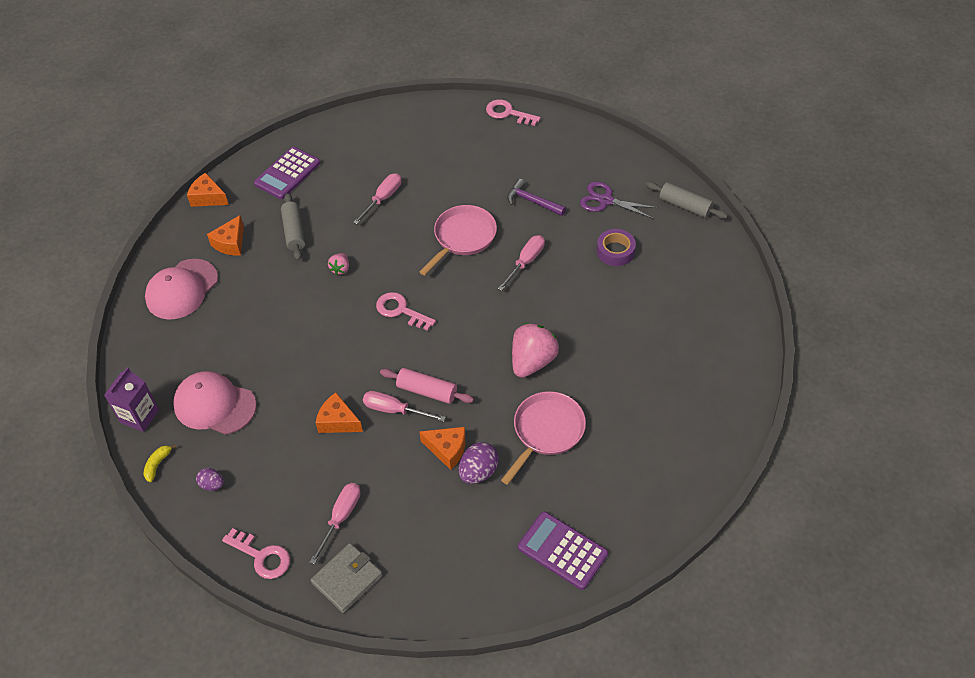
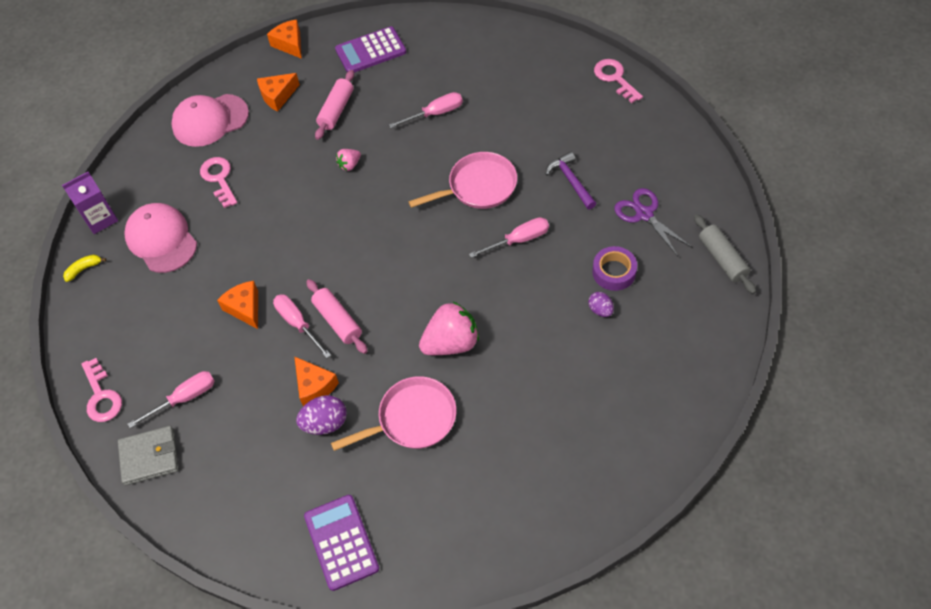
camera: 35 degrees right, 5 degrees up
(212, 485) = (110, 310): purple egg -> purple egg (600, 310)
(294, 232) = (336, 110): grey rolling pin -> pink rolling pin
(401, 310) = (371, 231): pink key -> pink key (219, 179)

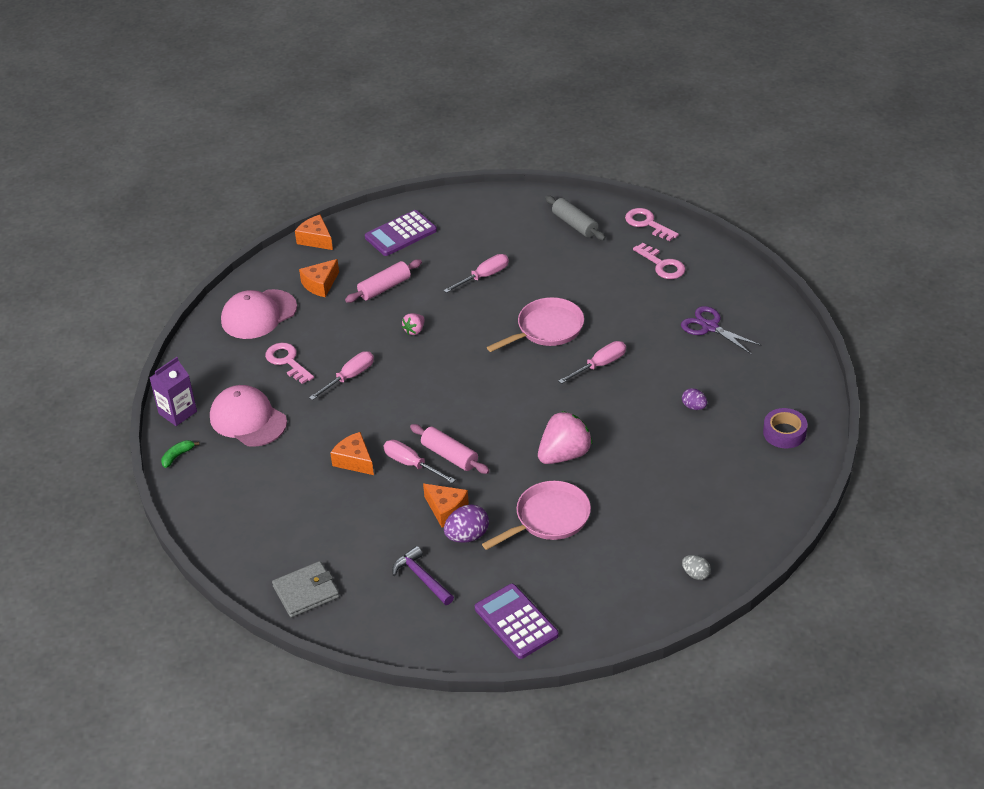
camera: 15 degrees left, 15 degrees down
(84, 269) = (177, 456): yellow banana -> green banana
(101, 396) = (238, 553): pink key -> pink key (662, 265)
(184, 398) = (322, 541): pink screwdriver -> pink screwdriver (349, 377)
(336, 110) = (384, 288): pink rolling pin -> pink rolling pin turned 45 degrees clockwise
(543, 524) = (696, 574): none -> grey egg
(571, 181) = (633, 311): purple hammer -> purple hammer (422, 578)
(614, 272) = (696, 376): purple tape -> purple tape (784, 433)
(722, 259) = (791, 350): grey rolling pin -> grey rolling pin (575, 224)

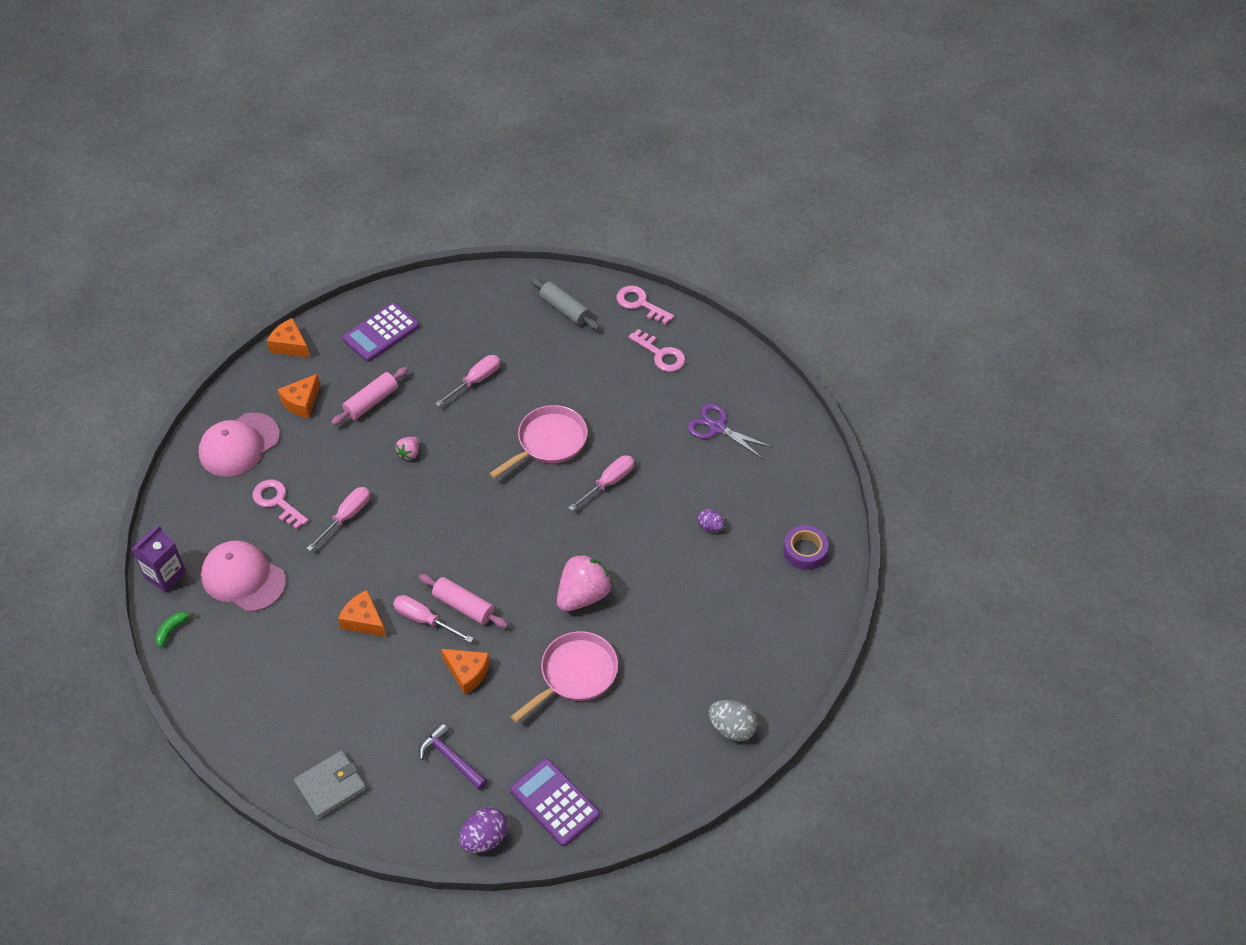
camera: 10 degrees left, 10 degrees up
(467, 536) = (493, 703): purple egg -> purple egg (484, 839)
(696, 574) = (732, 728): grey egg -> grey egg, size x1.62

